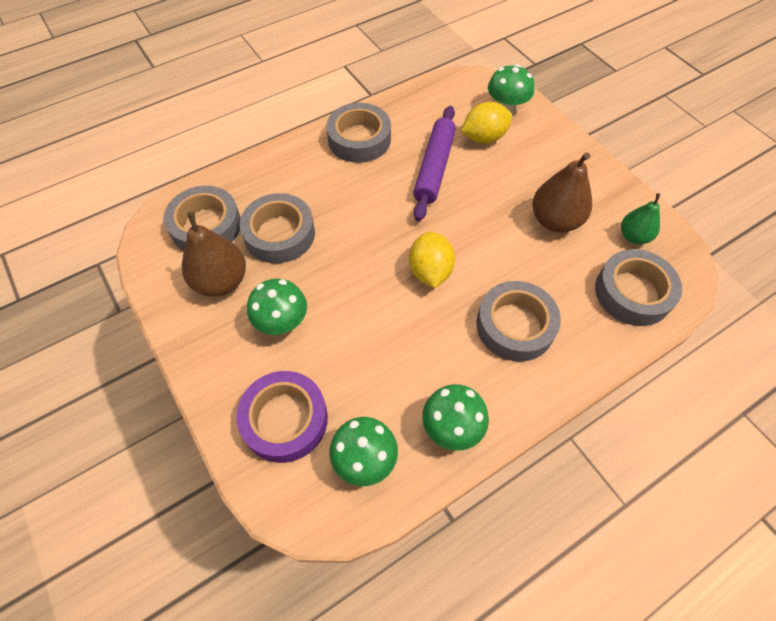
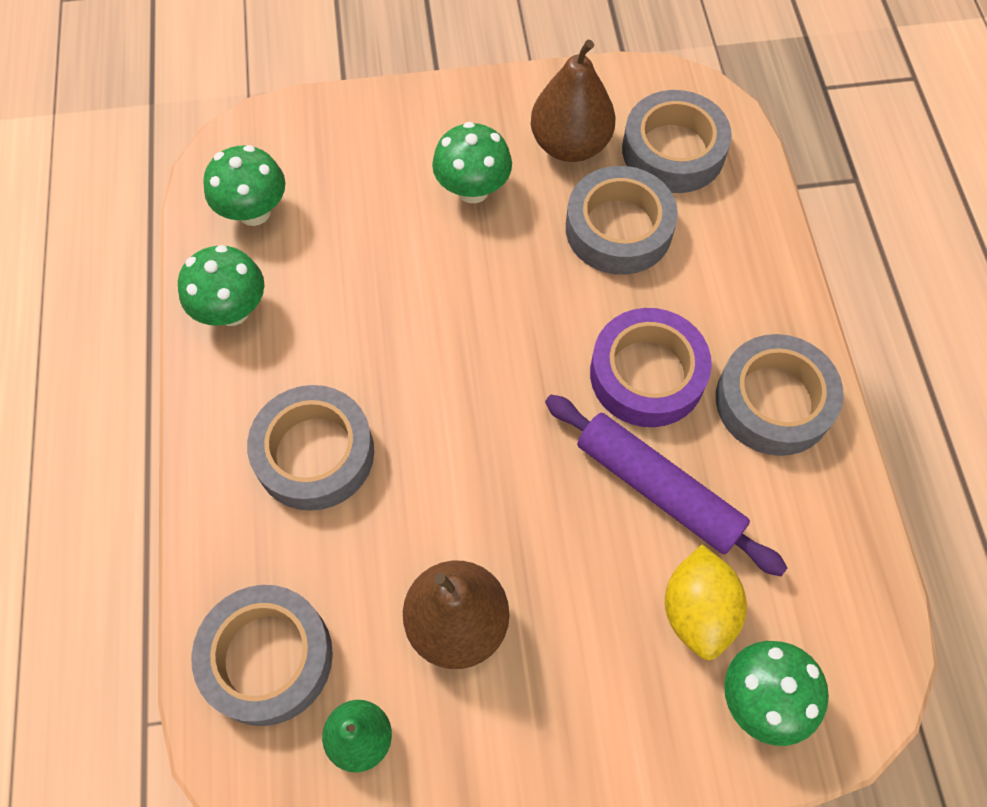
camera: 115 degrees right, 5 degrees up
(285, 420) = (346, 155): purple tape -> purple tape (647, 374)
(430, 271) = (459, 388): yellow lemon -> none

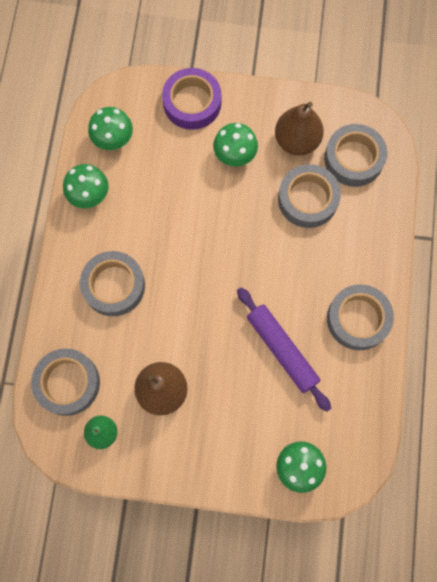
camera: 15 degrees right, 10 degrees up
(647, 374) = (296, 287): purple tape -> purple tape (192, 103)
(697, 611) = (281, 416): yellow lemon -> none

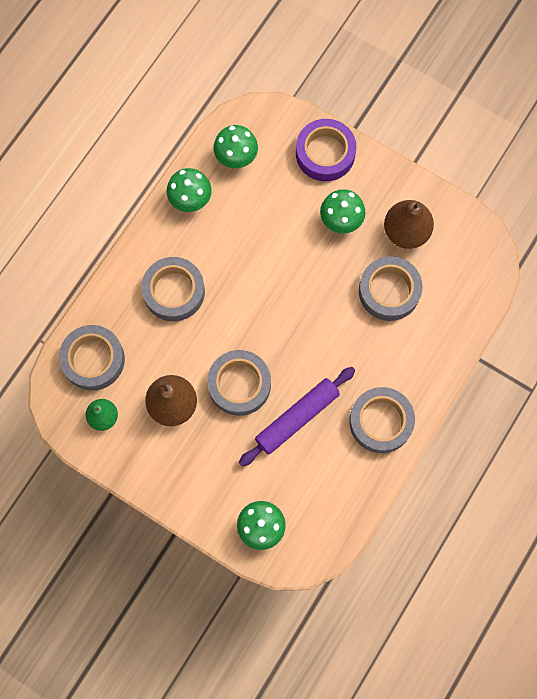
camera: 25 degrees right, 0 degrees up
(281, 350) = (297, 417): purple rolling pin -> purple rolling pin turned 60 degrees clockwise
(353, 159) = (451, 272): grey tape -> grey tape (239, 384)

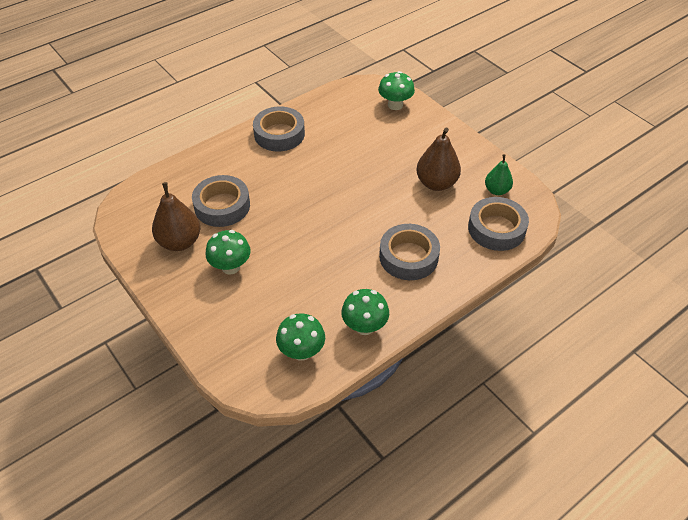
camera: 160 degrees left, 25 degrees down
(239, 384) = (377, 181): grey tape -> none
(297, 417) = (341, 151): purple rolling pin -> none
(325, 153) = (211, 327): purple tape -> none

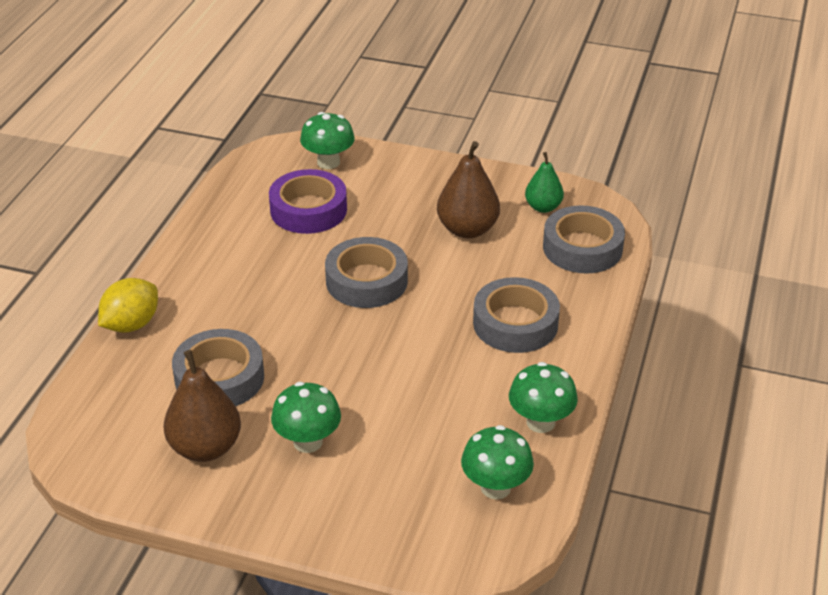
camera: 35 degrees left, 10 degrees down
(208, 154) = (131, 324): none -> yellow lemon
(279, 134) = (208, 258): grey tape -> grey tape (366, 281)
(357, 129) = (308, 210): none -> purple tape

